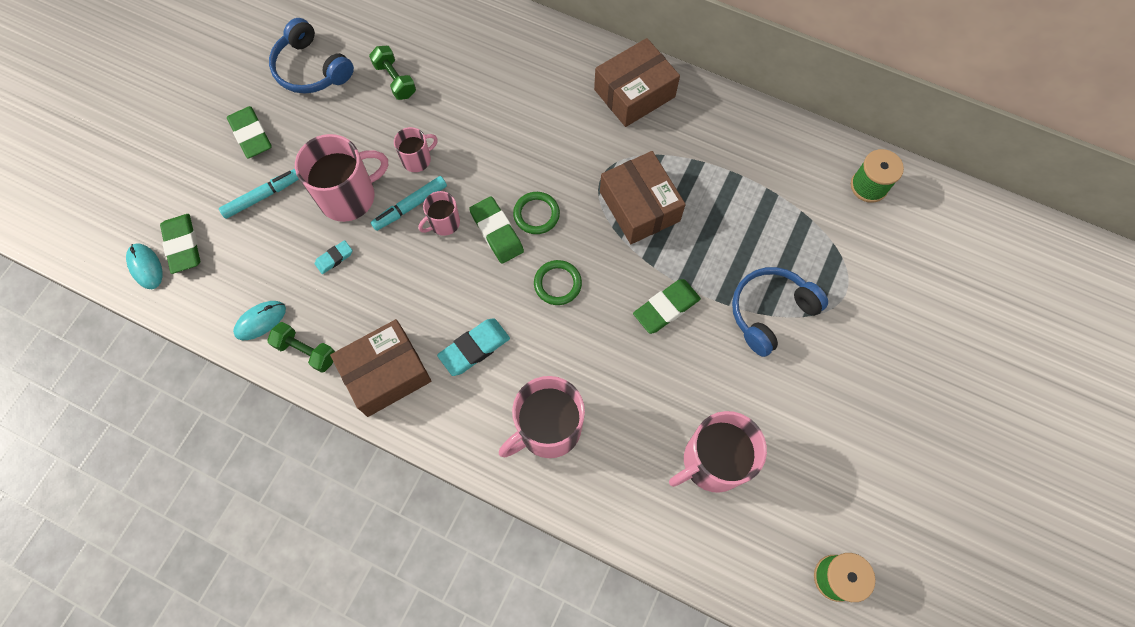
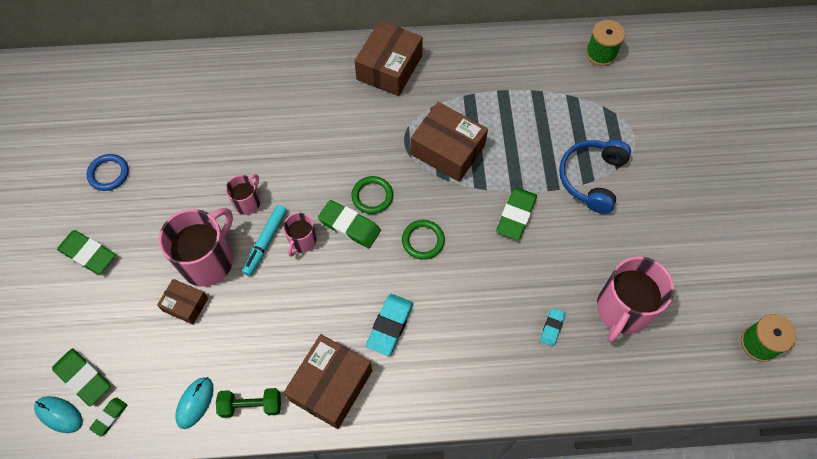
camera: 30 degrees left, 5 degrees down
(184, 292) = (109, 417): none -> green eraser
(263, 196) = (131, 299): turquoise marker -> none
(305, 227) = (185, 304): none -> brown box
(311, 69) = (108, 173): blue headphones -> blue ring
(334, 258) = (227, 317): turquoise eraser -> turquoise eraser (552, 327)
(395, 80) = (188, 148): green dumbbell -> none
(548, 429) = (487, 355): pink mug -> none

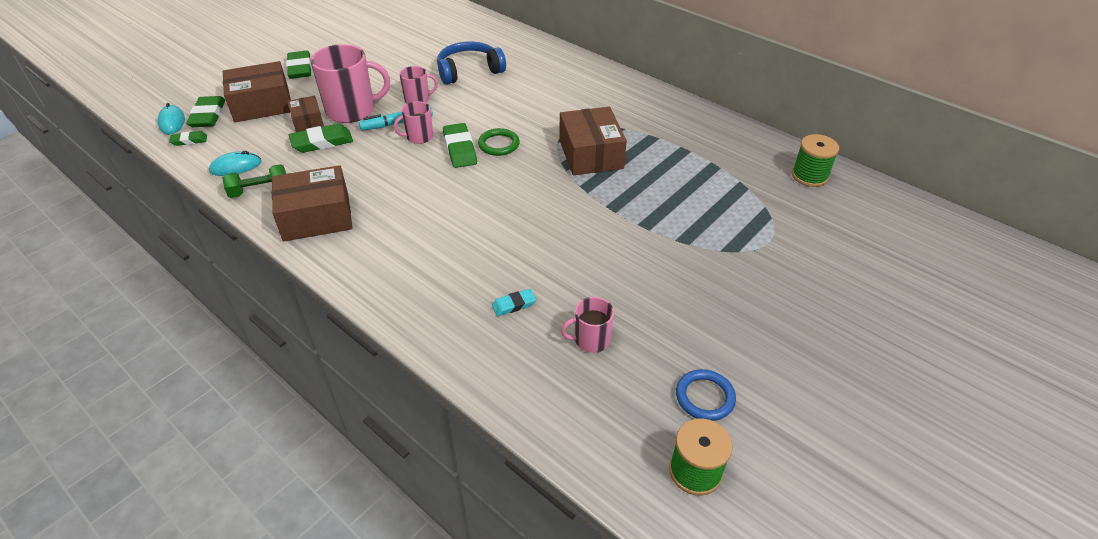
camera: 45 degrees right, 20 degrees down
(108, 173) = (366, 44): blue ring -> blue ring (704, 397)
(251, 405) = (259, 191): green dumbbell -> green dumbbell turned 60 degrees counterclockwise
(389, 67) = (613, 91): brown box -> brown box (262, 105)
(390, 326) = (402, 215): turquoise eraser -> none
(423, 240) = (496, 188): green ring -> none
(516, 215) = (588, 221): green eraser -> green eraser (322, 142)
(592, 178) = (688, 242): blue headphones -> blue headphones (469, 71)
(622, 310) = (590, 340): pink mug -> pink mug, size x0.53

